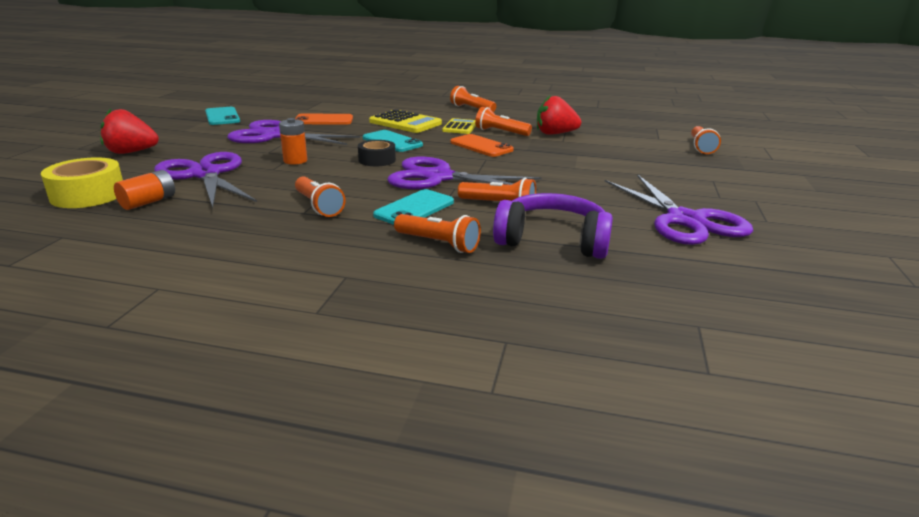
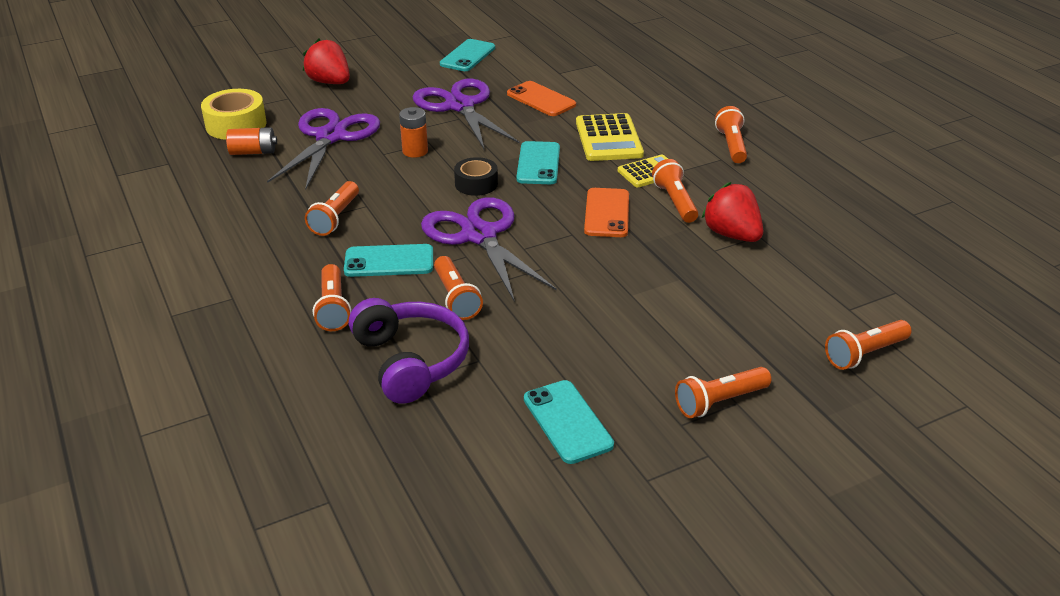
camera: 50 degrees right, 10 degrees up
(685, 220) = (567, 422): purple scissors -> turquoise phone
(708, 183) = (719, 401): none -> orange flashlight

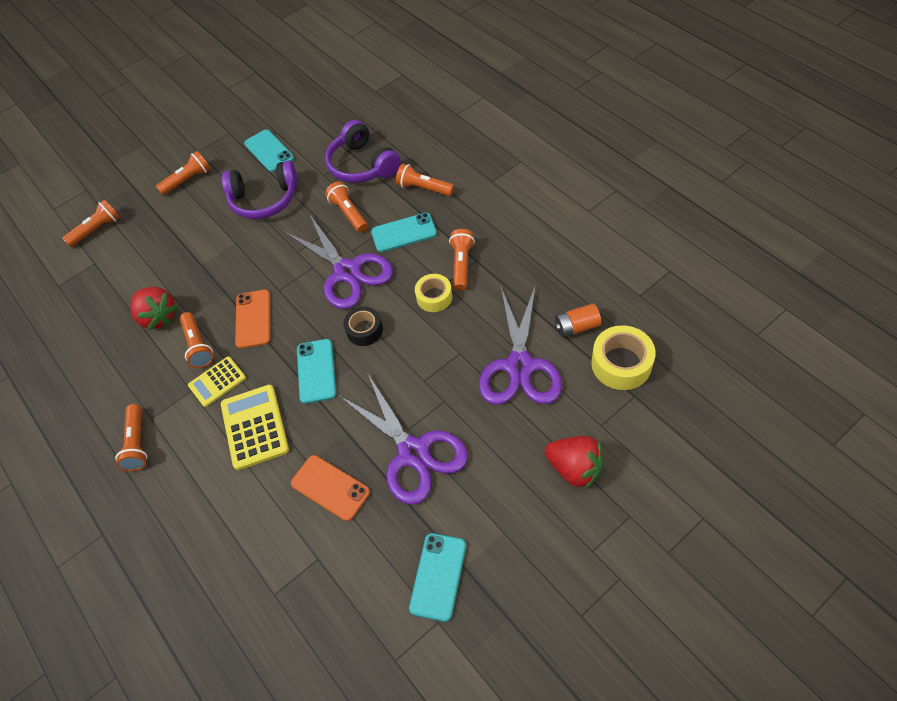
camera: 175 degrees right, 20 degrees up
(333, 308) = (424, 188): orange flashlight -> orange flashlight turned 45 degrees counterclockwise
(385, 196) = (434, 297): none -> yellow tape
(415, 151) = (432, 363): orange battery -> none
(582, 342) = (264, 200): none -> purple headphones

